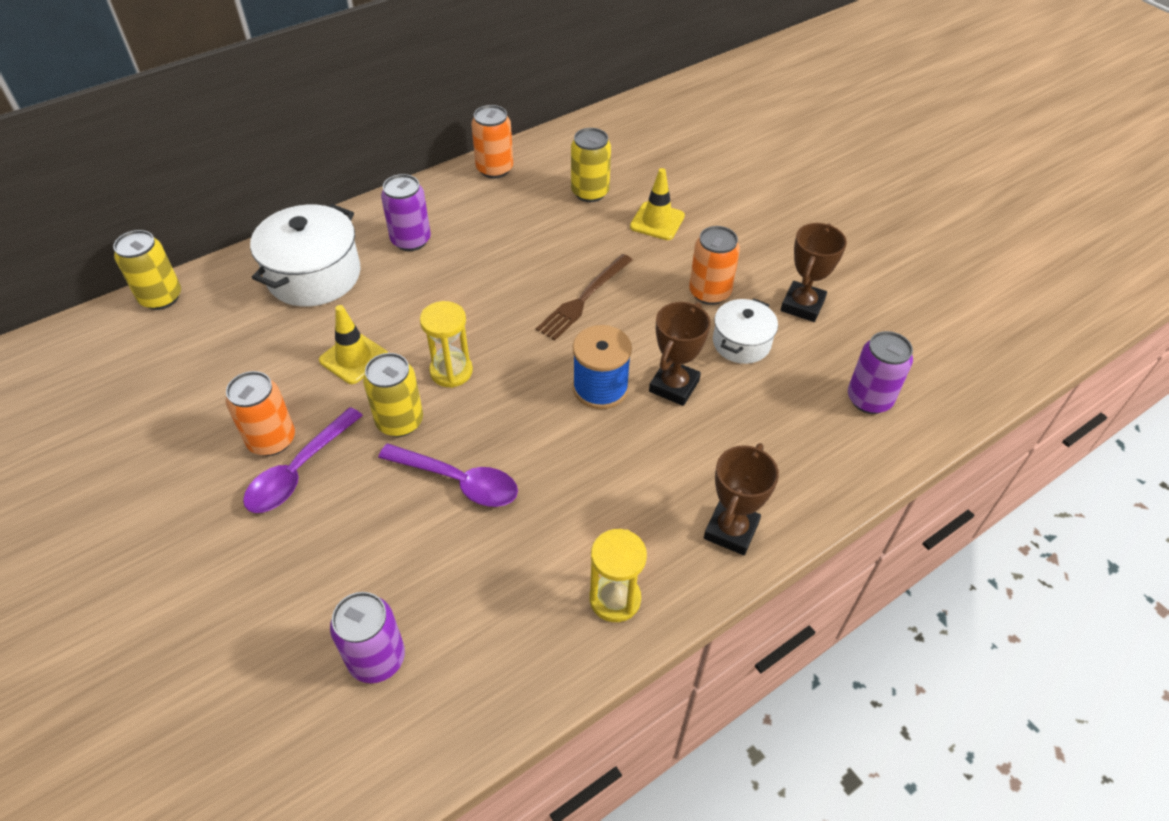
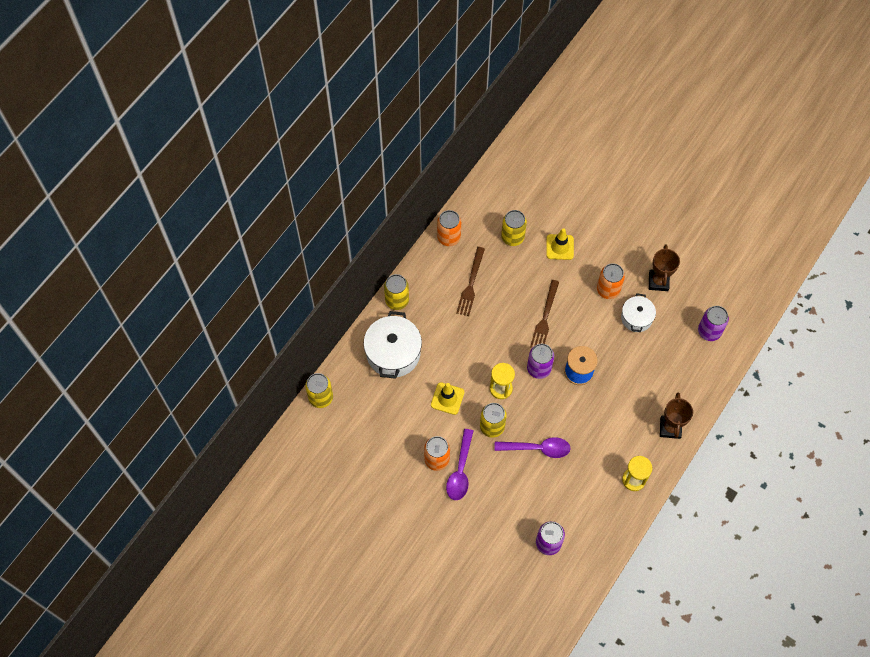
camera: 20 degrees left, 15 degrees up
(368, 216) = (397, 300): none -> yellow can
(411, 240) = (431, 309): purple can -> purple can (539, 368)
(492, 227) = (471, 284): none -> brown fork
(674, 386) = (614, 357): brown trophy -> none

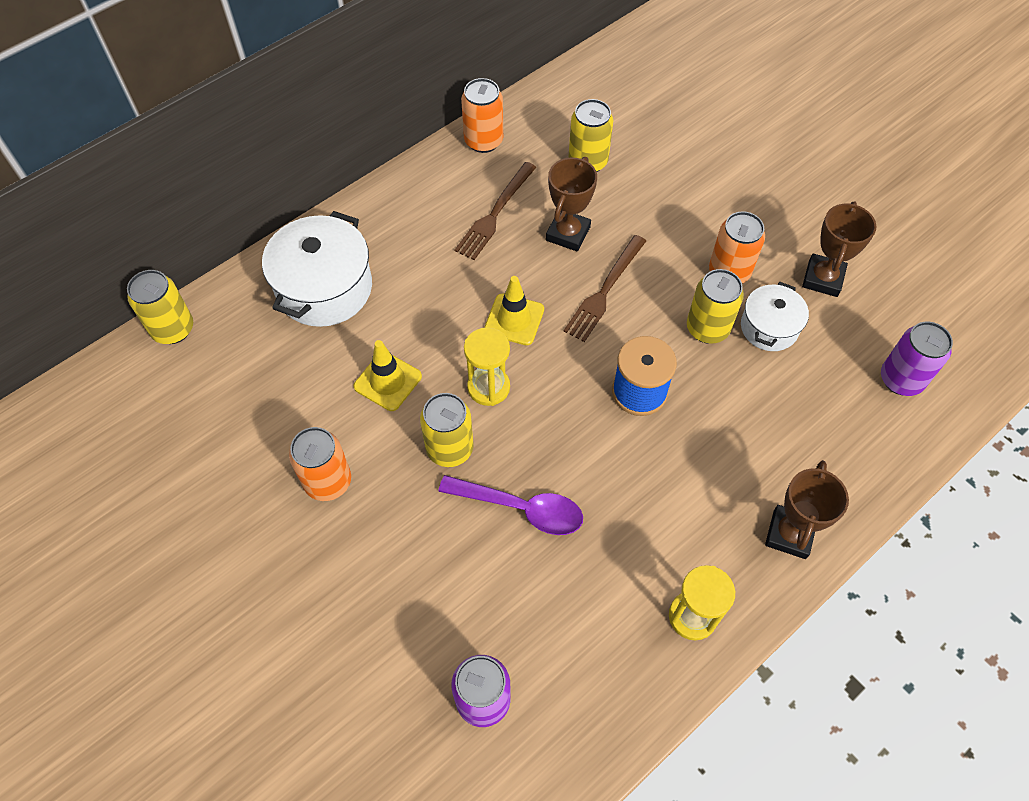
camera: 15 degrees right, 5 degrees down
(397, 300) = (364, 211): yellow can -> yellow can (707, 328)
(460, 471) = (363, 513): purple spoon -> none
(515, 287) = (568, 233): none -> brown trophy
(539, 368) = (568, 370): purple can -> none
(560, 247) = (663, 191): yellow traffic cone -> yellow traffic cone (514, 319)

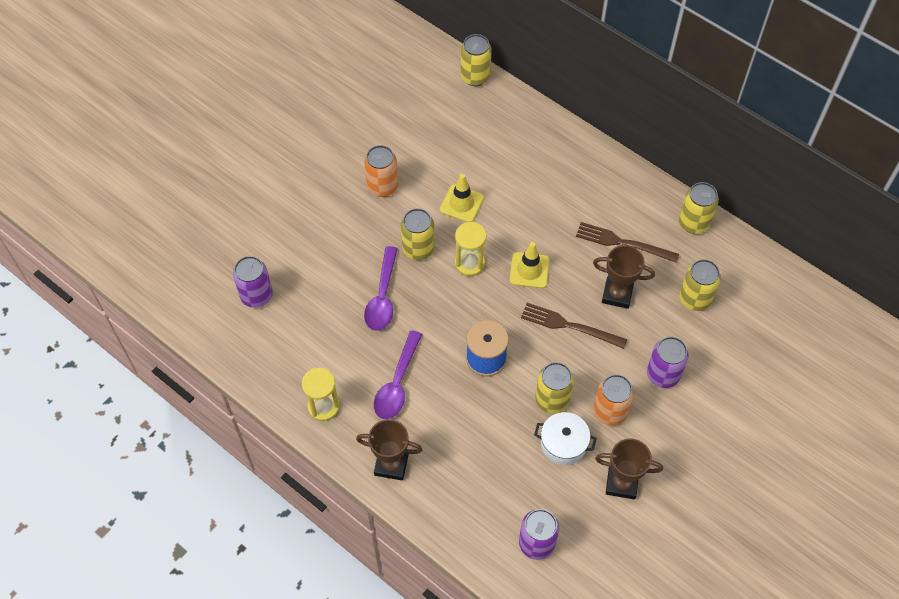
camera: 80 degrees right, 0 degrees up
(324, 288) = (527, 151): white pot -> none
(483, 141) = (693, 223): orange can -> yellow can
(665, 508) = (397, 383): none -> purple spoon
(684, 211) = (662, 375): none -> purple can

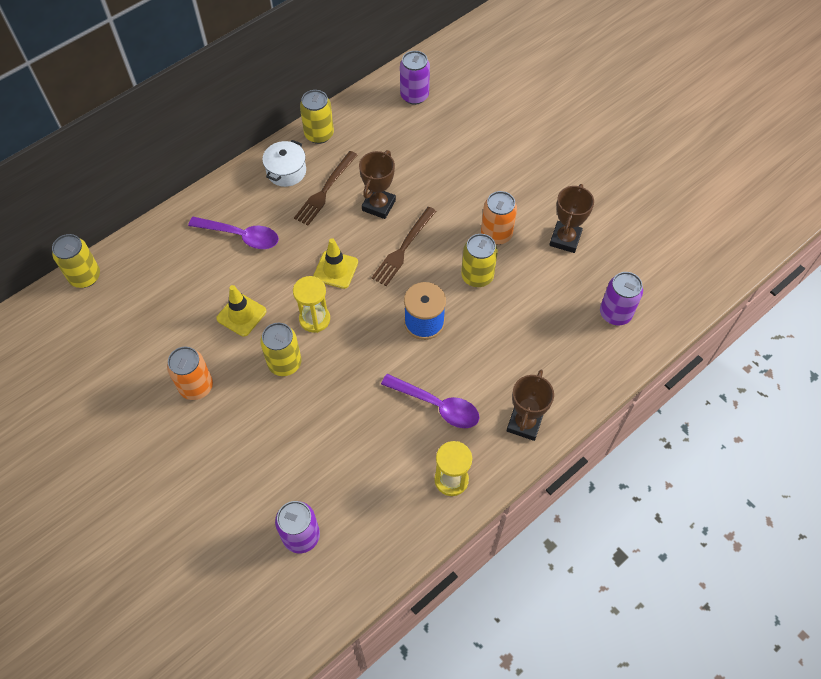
camera: 80 degrees left, 0 degrees up
(382, 297) = (334, 405): purple spoon -> purple spoon (241, 236)
(563, 444) = (522, 275): white pot -> white pot (286, 171)
(662, 375) = (466, 189): purple can -> purple can (414, 96)
(694, 299) = (396, 150): yellow can -> none

